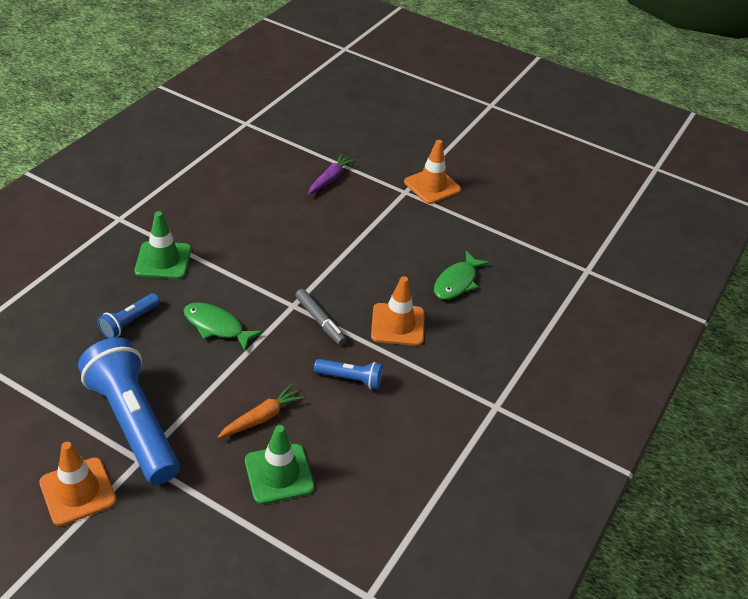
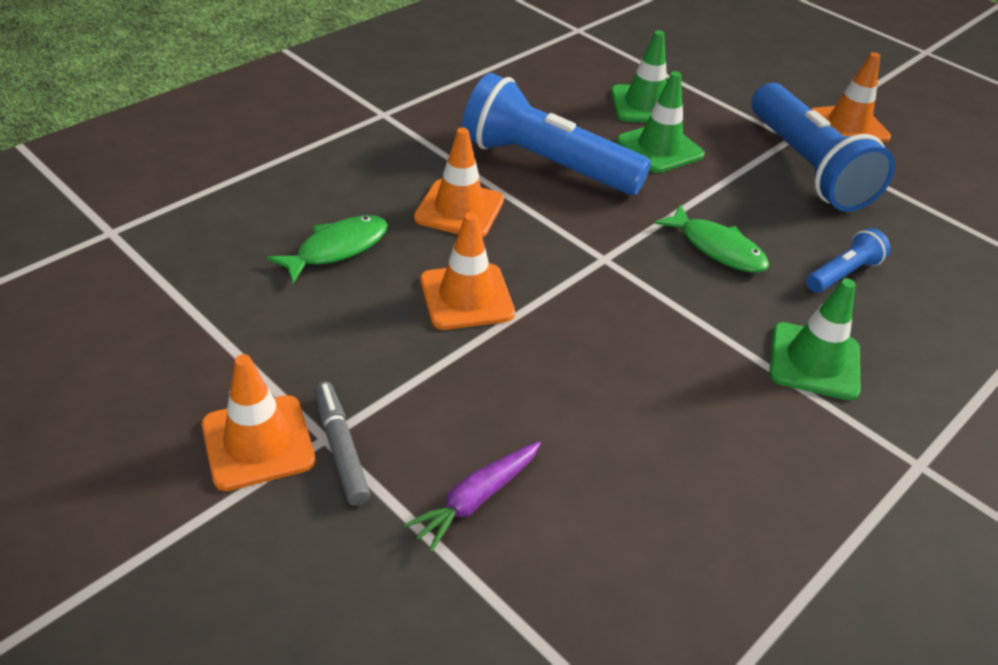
camera: 165 degrees left, 0 degrees up
(262, 417) = (659, 148): orange carrot -> green traffic cone
(320, 321) = (568, 231): grey marker -> grey marker (341, 448)
(350, 379) = (546, 164): blue flashlight -> blue flashlight, size x2.15
(369, 265) = (466, 297): none -> orange traffic cone

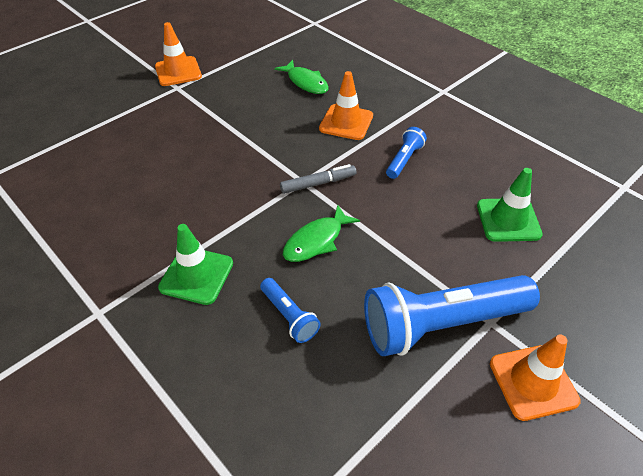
camera: 95 degrees right, 5 degrees up
(341, 448) = (170, 92): grey marker -> grey marker (318, 183)
(466, 297) = (267, 125): orange traffic cone -> none
(476, 499) = (130, 129): purple carrot -> none
(546, 164) = (404, 160): blue flashlight -> blue flashlight, size x0.46
(659, 148) = (442, 222): green traffic cone -> none

